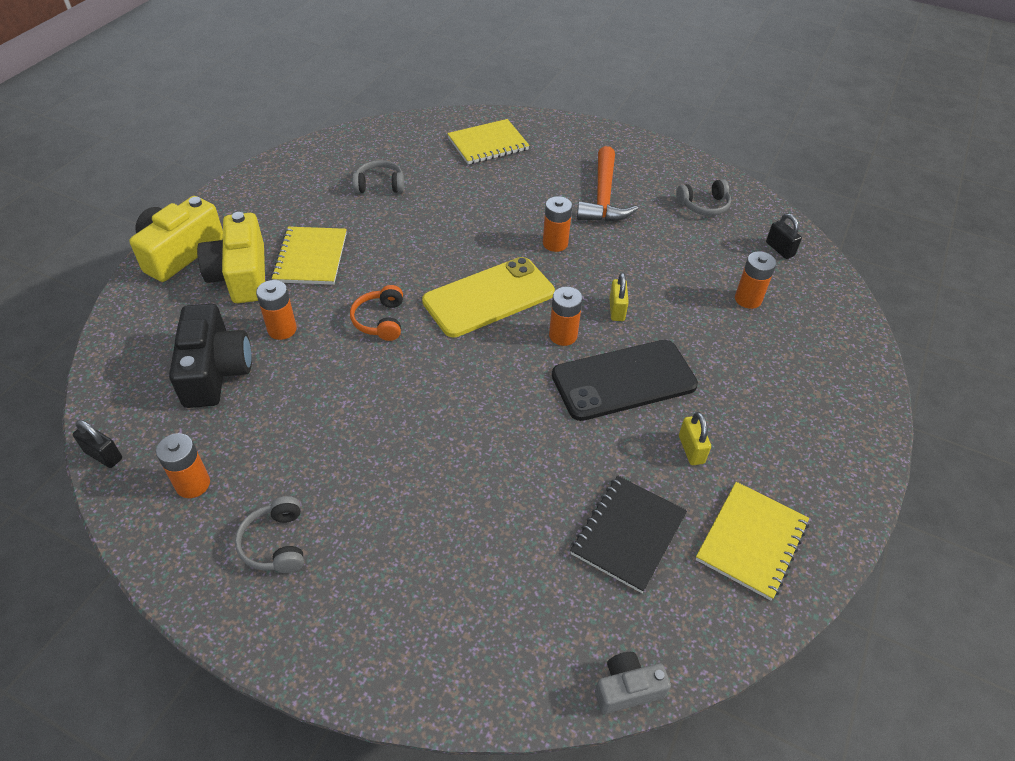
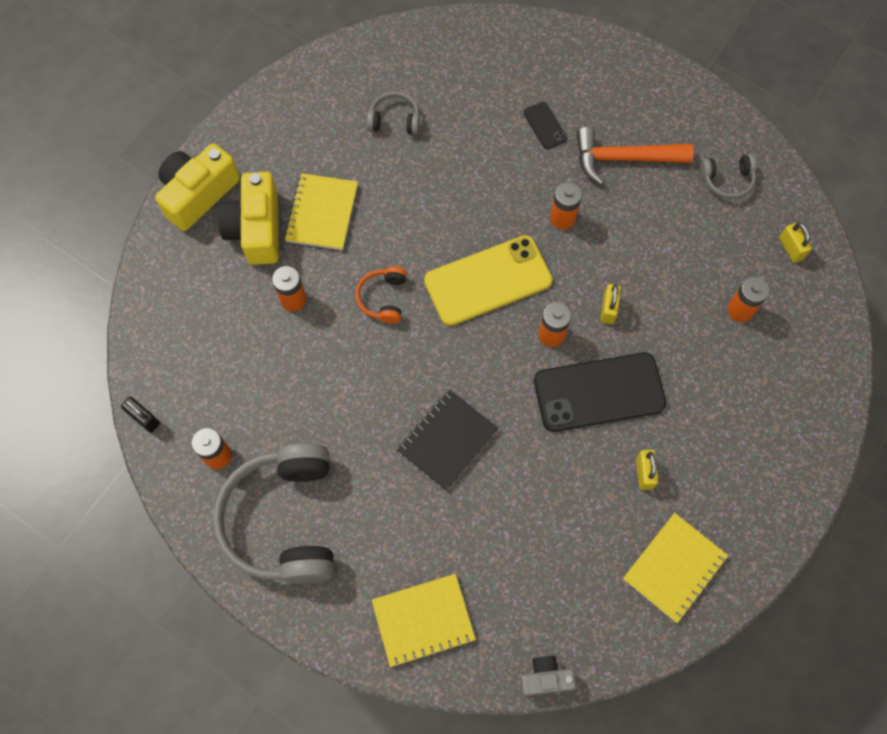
camera: 10 degrees right, 20 degrees up
(215, 371) = (234, 340): black camera -> none
(276, 543) = (284, 520): grey headphones -> grey headphones, size x2.22
(488, 144) = (513, 68): yellow notebook -> yellow notebook (423, 620)
(524, 179) = (545, 125): none -> black phone
(603, 197) = (623, 159): orange hammer -> orange hammer turned 75 degrees clockwise
(628, 534) = (572, 548): black notebook -> black notebook (447, 441)
(779, 249) = (790, 248): black padlock -> yellow padlock

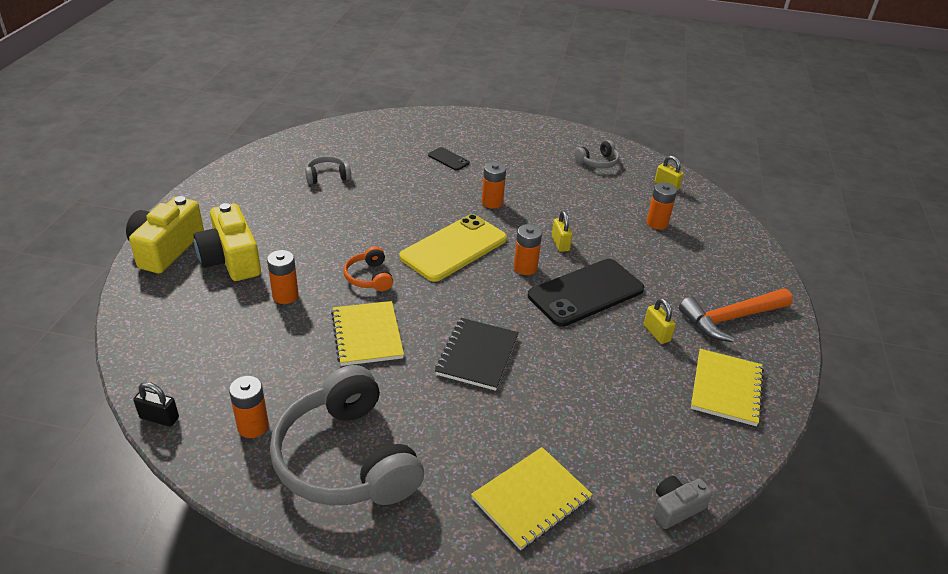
camera: 25 degrees left, 30 degrees down
(322, 213) = (289, 238): yellow notebook -> yellow notebook (367, 335)
(623, 159) = (517, 165): orange hammer -> orange hammer (730, 318)

